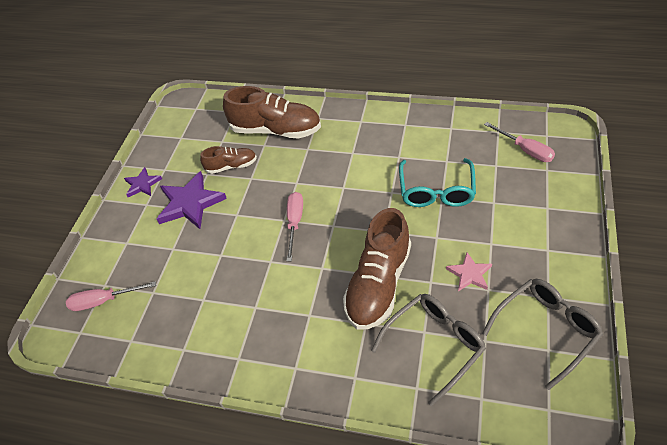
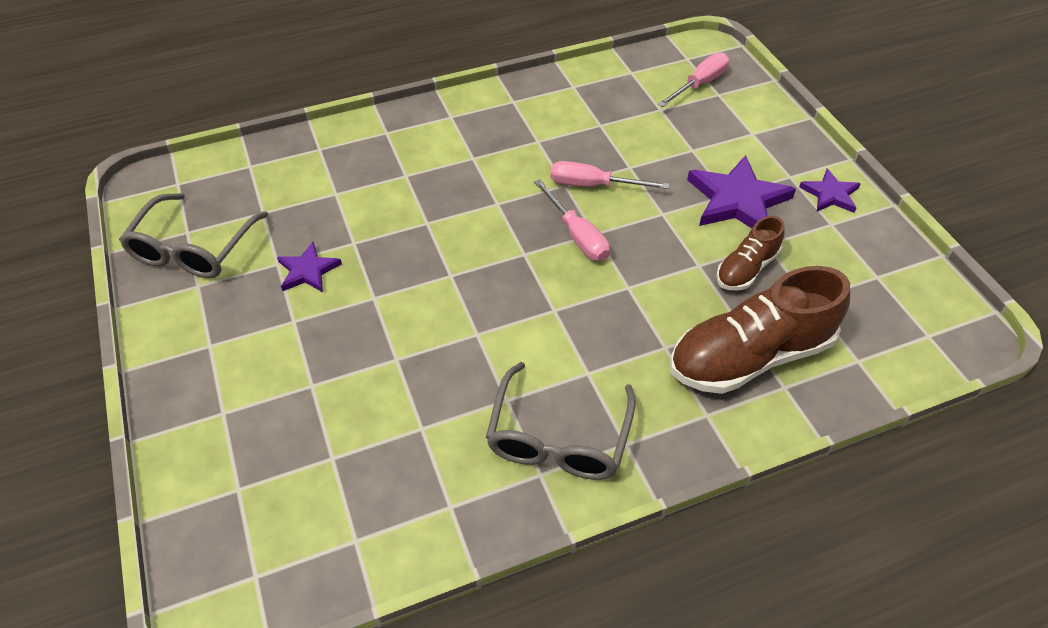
camera: 140 degrees right, 0 degrees up
(378, 284) = (416, 215): brown shoe -> none
(435, 345) = (317, 187): grey glasses -> grey glasses (558, 438)
(436, 191) = (409, 364): turquoise glasses -> none
(469, 274) = (308, 271): pink star -> purple star
(525, 150) = (288, 516): pink screwdriver -> pink screwdriver (593, 185)

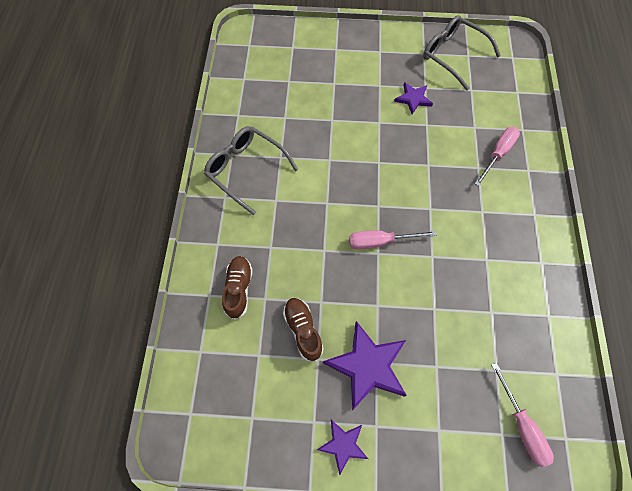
camera: 115 degrees right, 15 degrees up
(593, 185) = (424, 274): pink screwdriver -> pink screwdriver (498, 154)
(750, 356) = (238, 289): brown shoe -> brown shoe, size x0.54

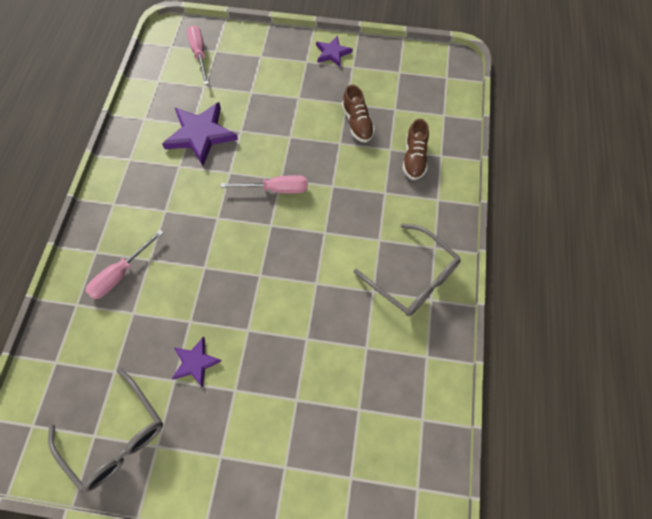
camera: 175 degrees left, 0 degrees up
(367, 366) = (306, 96): purple star -> purple star (200, 135)

